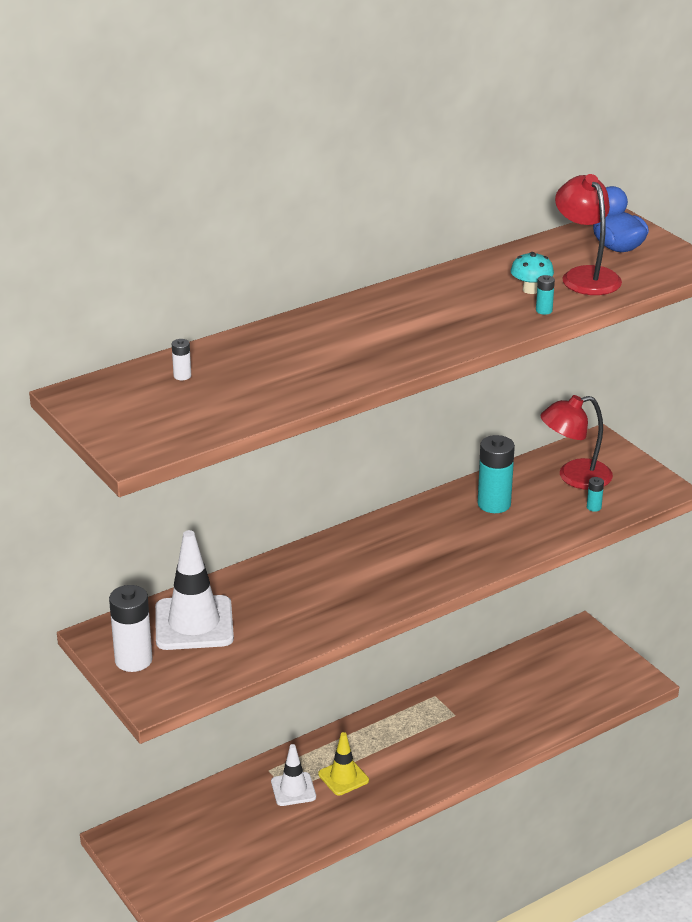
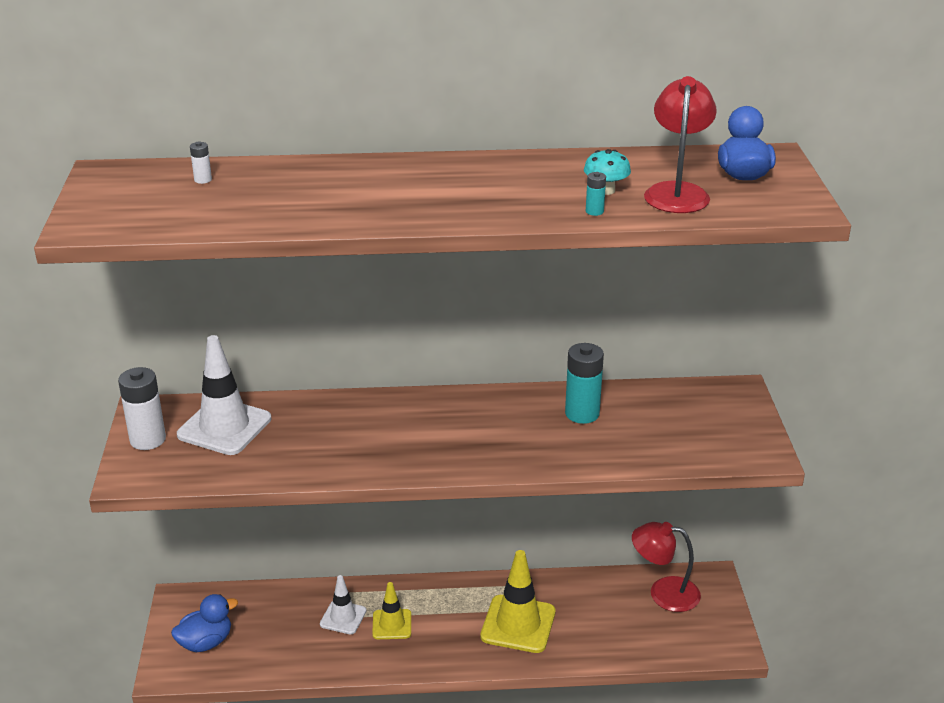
camera: 30 degrees right, 0 degrees up
(183, 863) = (206, 642): none -> blue duck
(453, 732) = (518, 624): none -> yellow traffic cone
(574, 477) = (683, 414): red lamp -> red lamp (663, 593)
(594, 507) = (675, 448): turquoise battery -> none

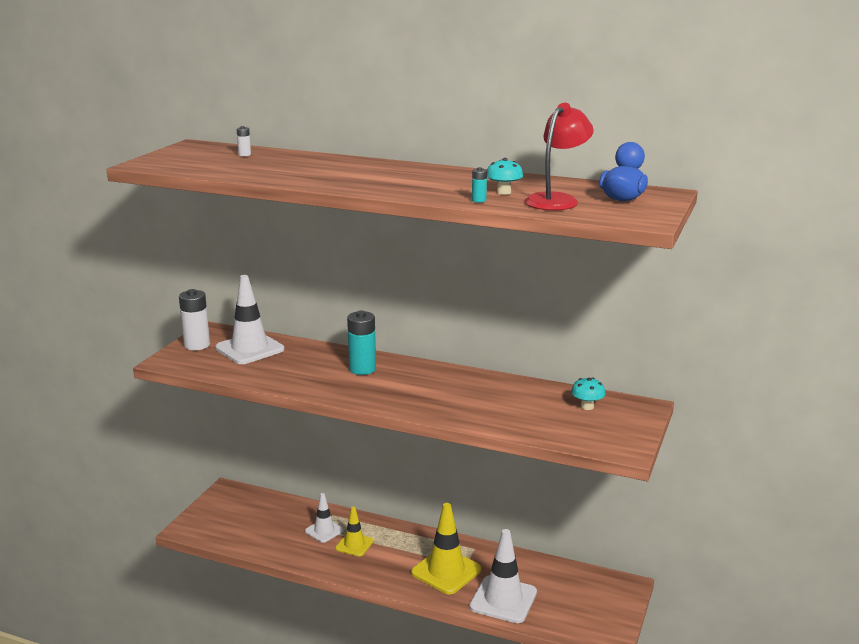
camera: 25 degrees right, 10 degrees down
(206, 642) = (223, 519): blue duck -> none
(582, 413) = (502, 394): turquoise battery -> turquoise battery (362, 369)
(601, 639) = (503, 599): none -> white traffic cone
(663, 593) = (577, 584): red lamp -> none
(683, 406) = (587, 406): none -> turquoise mushroom

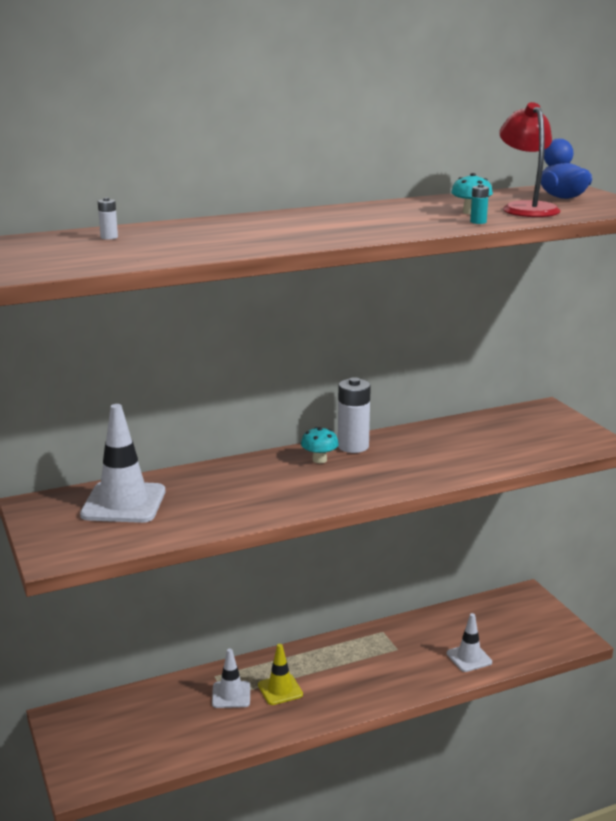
camera: 45 degrees left, 0 degrees up
(197, 345) = (53, 525): white battery -> white battery (353, 446)
(362, 369) = (280, 472): turquoise battery -> none
(446, 571) = (392, 663): yellow traffic cone -> none
(503, 599) = (469, 658): white traffic cone -> white traffic cone, size x0.58
(587, 406) = (513, 424): turquoise mushroom -> turquoise mushroom (319, 460)

